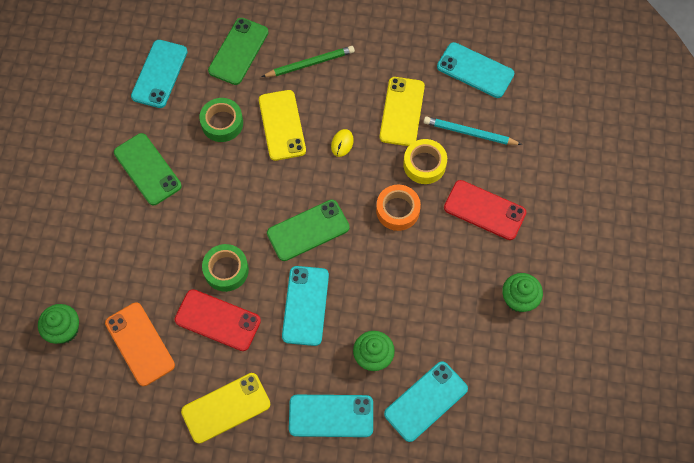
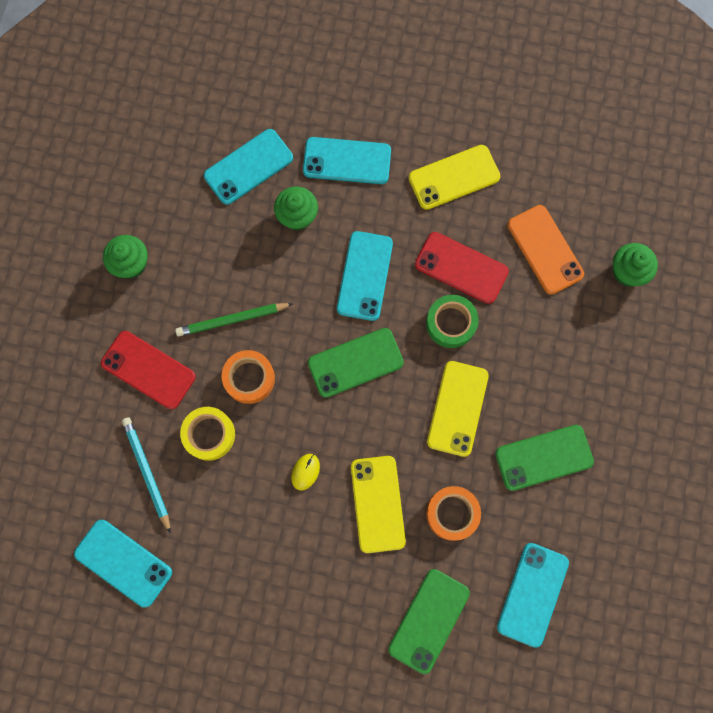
camera: 175 degrees left, 10 degrees up
(147, 169) = (543, 457): green phone -> green phone turned 75 degrees counterclockwise
(222, 123) = (452, 513): green tape -> orange tape
(310, 63) = (335, 593): green pencil -> green pencil (232, 320)
(402, 111) = (226, 510): yellow phone -> yellow phone (457, 408)
(469, 133) = (147, 472): turquoise pencil -> turquoise pencil turned 135 degrees counterclockwise

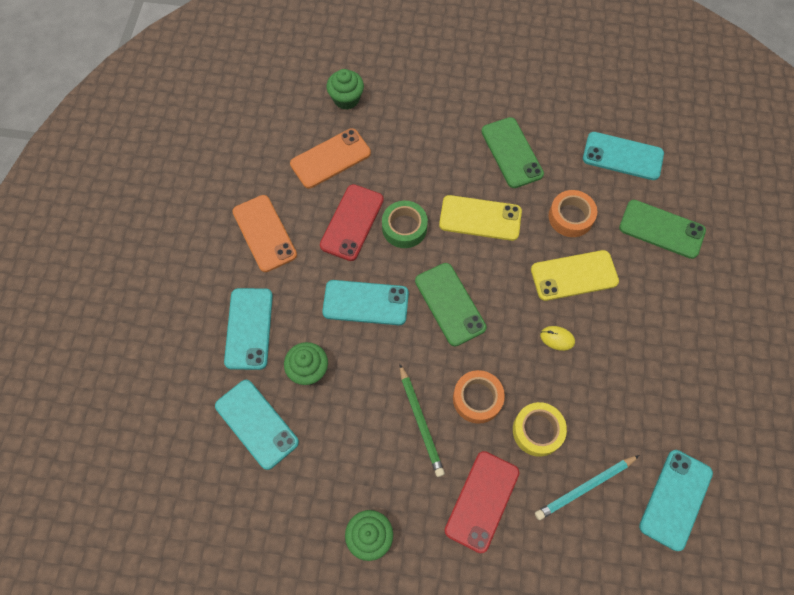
camera: 95 degrees left, 10 degrees down
(454, 177) = (264, 233): yellow phone -> orange phone

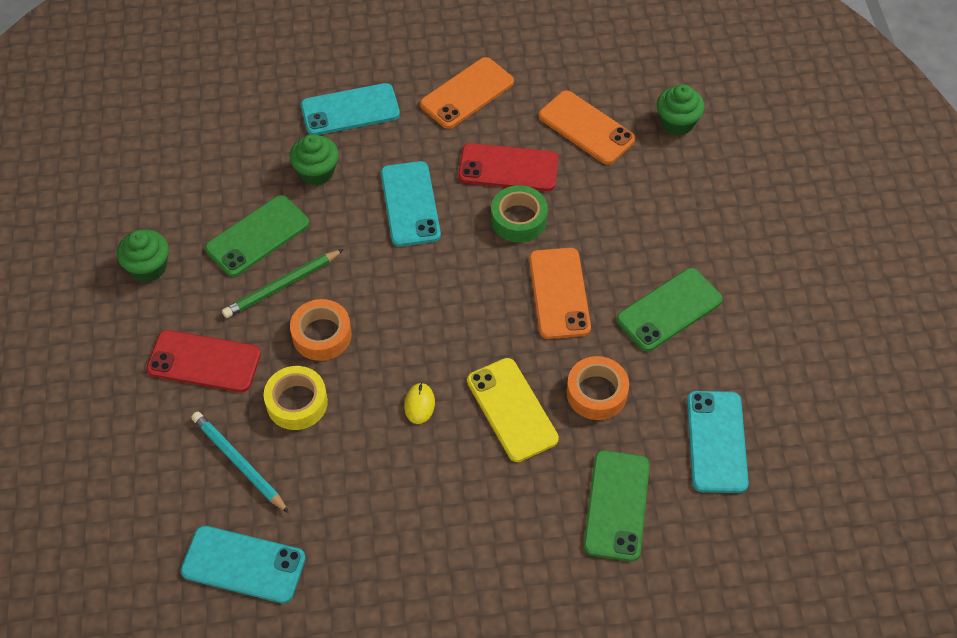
camera: 75 degrees right, 10 degrees down
(256, 424) = (247, 144): turquoise phone -> none
(450, 304) = (432, 285): green phone -> green phone (257, 236)
(480, 218) = (559, 293): yellow phone -> orange phone

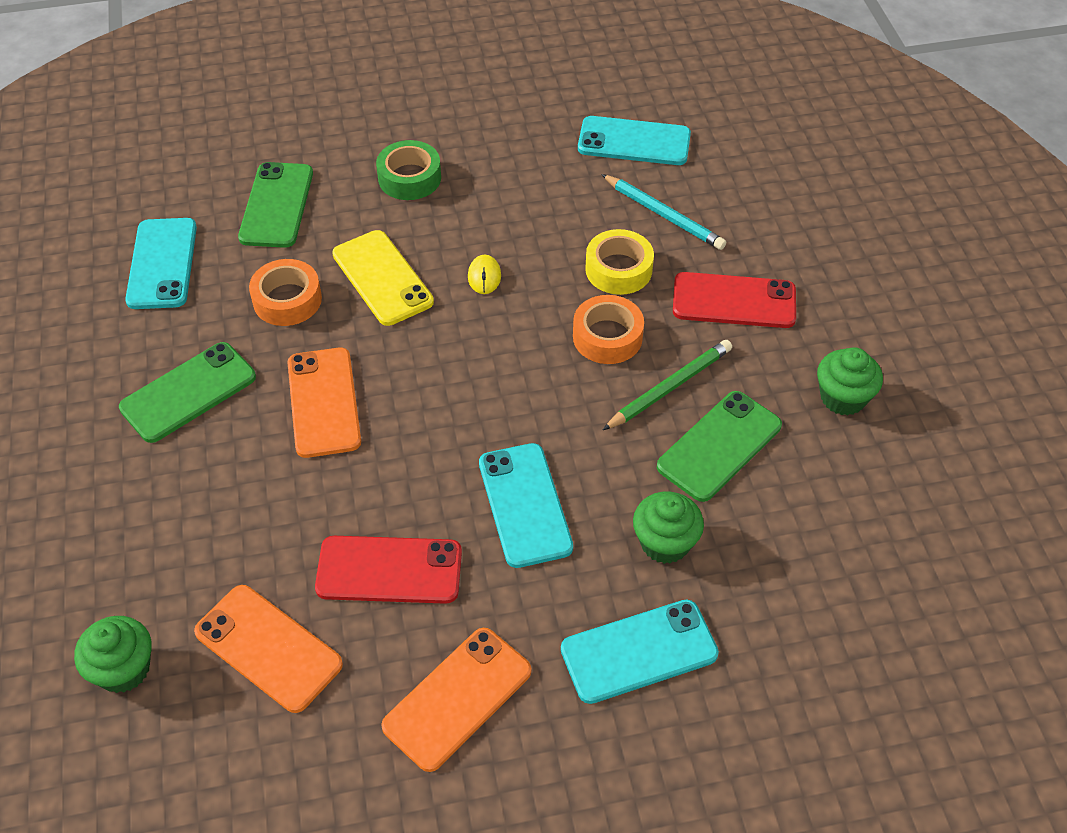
camera: 175 degrees right, 5 degrees down
(518, 219) = (374, 494): green tape -> green tape (409, 178)

